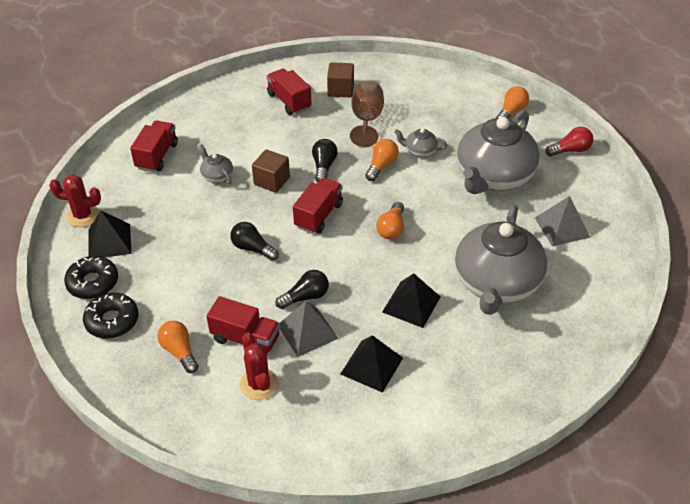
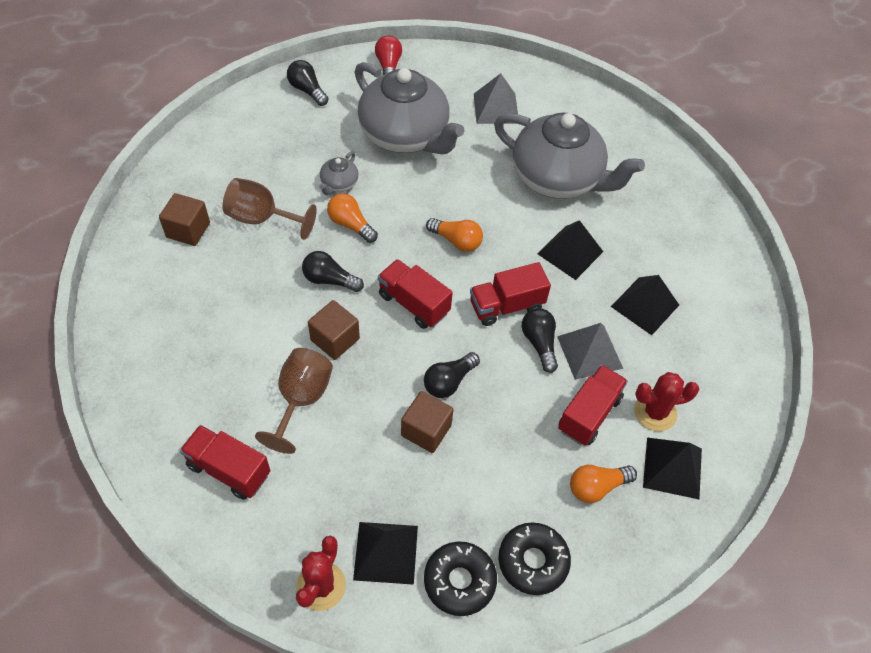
camera: 80 degrees left, 10 degrees up
(207, 244) = (426, 430): none -> brown cube
(207, 401) = (672, 468): none -> black pyramid
(217, 176) = (301, 400): grey teapot -> brown goblet
(289, 101) = (184, 290): red truck -> red truck (506, 306)
(511, 112) = (307, 90): orange light bulb -> black light bulb

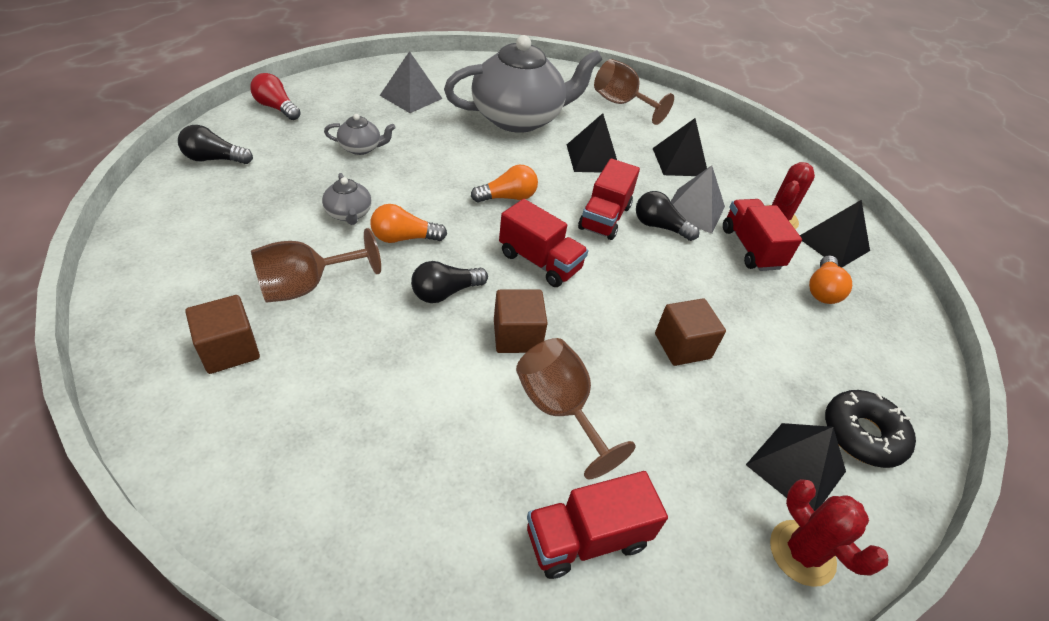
camera: 50 degrees left, 10 degrees down
(405, 135) = (361, 148): grey teapot -> grey teapot, size x0.41
(413, 303) = (540, 262): red truck -> red truck turned 135 degrees counterclockwise
(449, 382) = (645, 297): black light bulb -> none
(533, 561) = (870, 372): black donut -> none
(675, 218) = (621, 104): none -> brown goblet

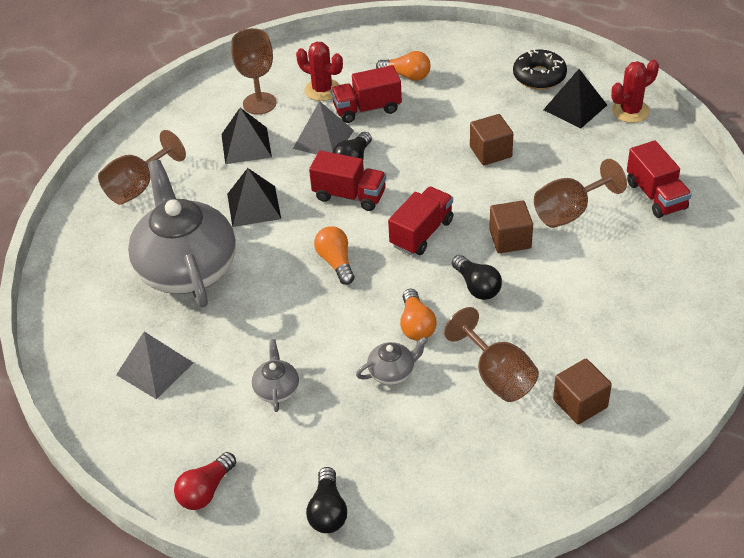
camera: 85 degrees left, 0 degrees up
(745, 175) = (259, 103): none -> brown goblet
(833, 244) = (348, 62): black pyramid -> none

